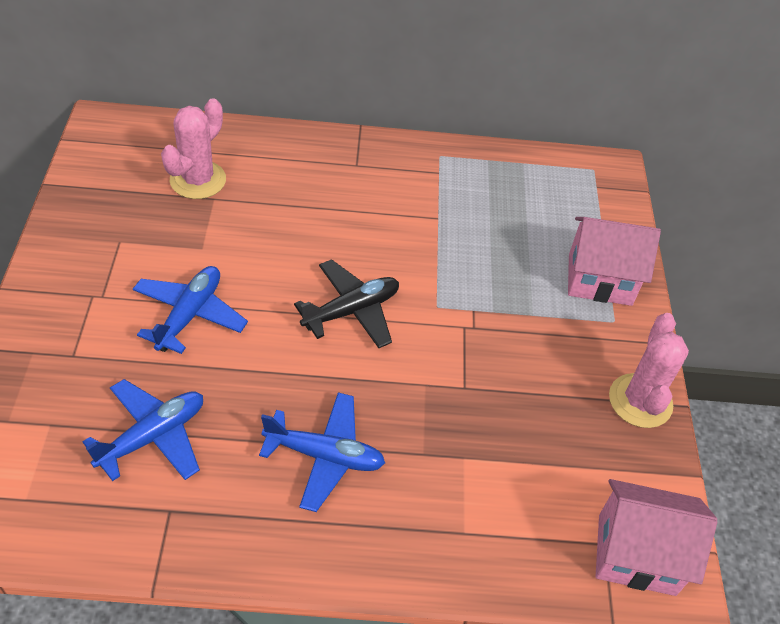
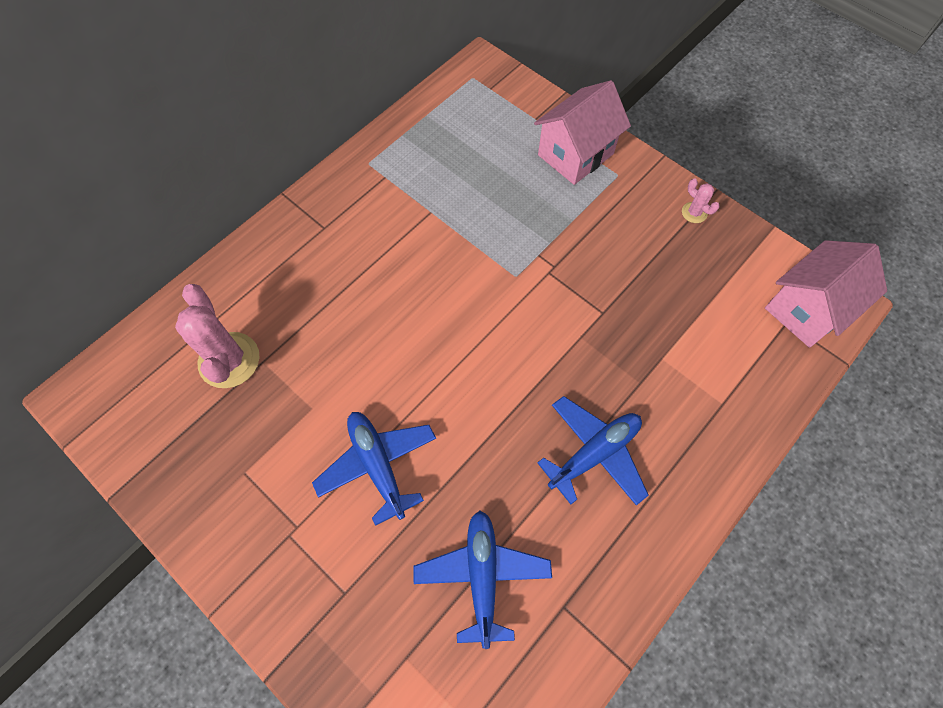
camera: 45 degrees left, 15 degrees up
(351, 311) = (473, 338): black plane -> none
(640, 401) = (694, 213): pink cactus -> pink cactus, size x0.47

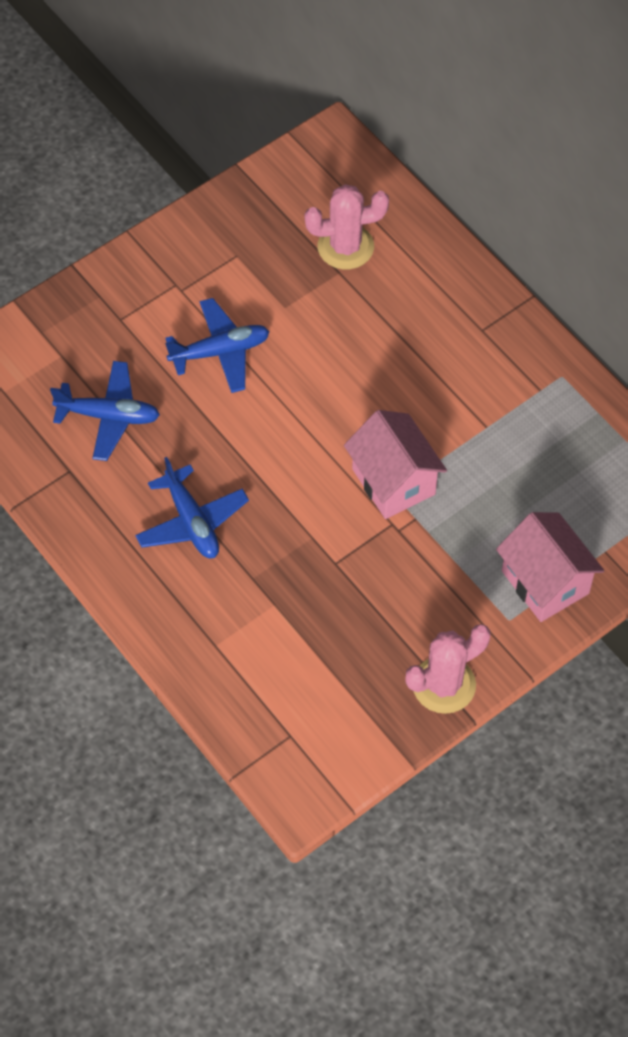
camera: 100 degrees right, 5 degrees down
(694, 213) = (444, 685): pink cactus -> pink cactus, size x2.13
(807, 309) = (301, 760): pink house -> pink house (393, 481)

